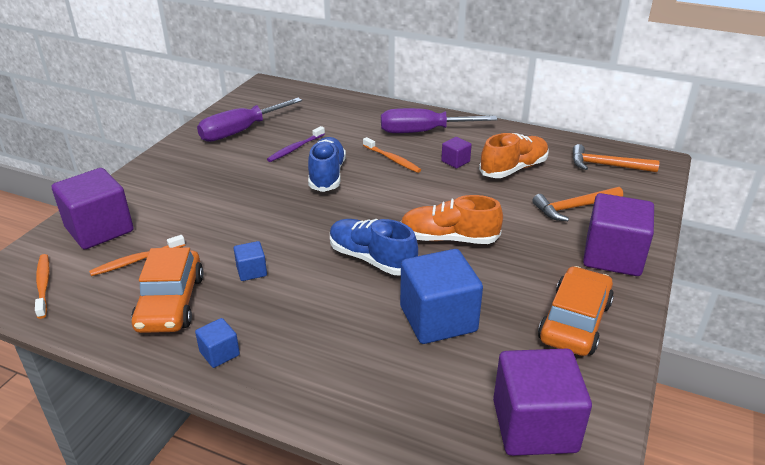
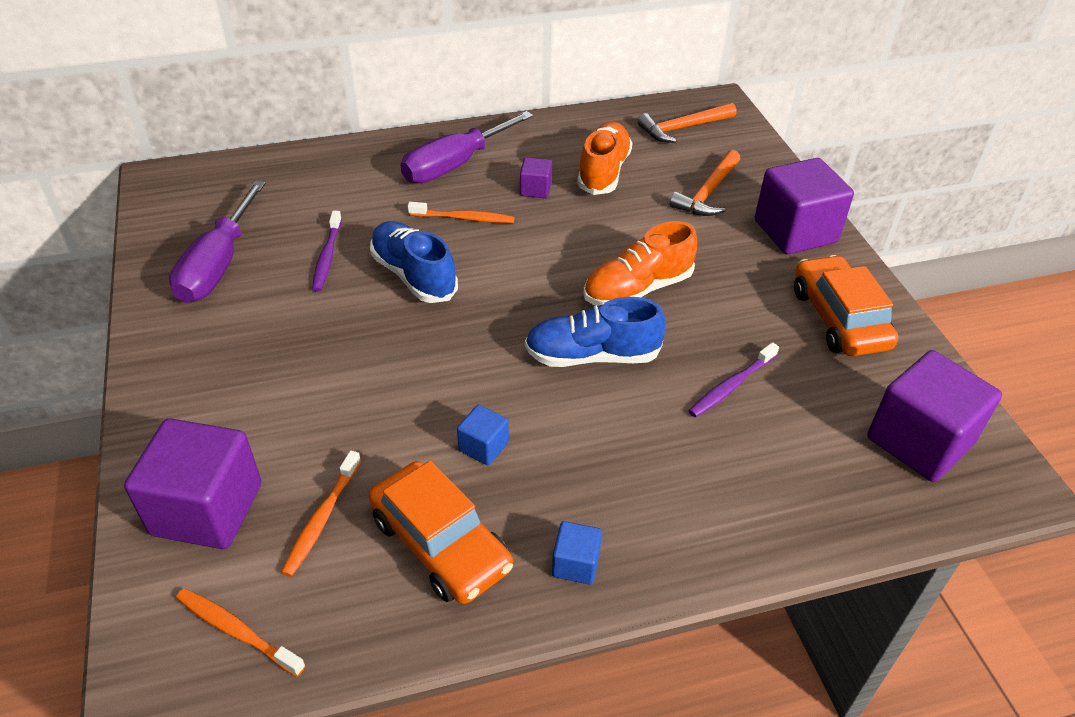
camera: 40 degrees left, 10 degrees up
(438, 319) = (731, 386): blue cube -> purple toothbrush

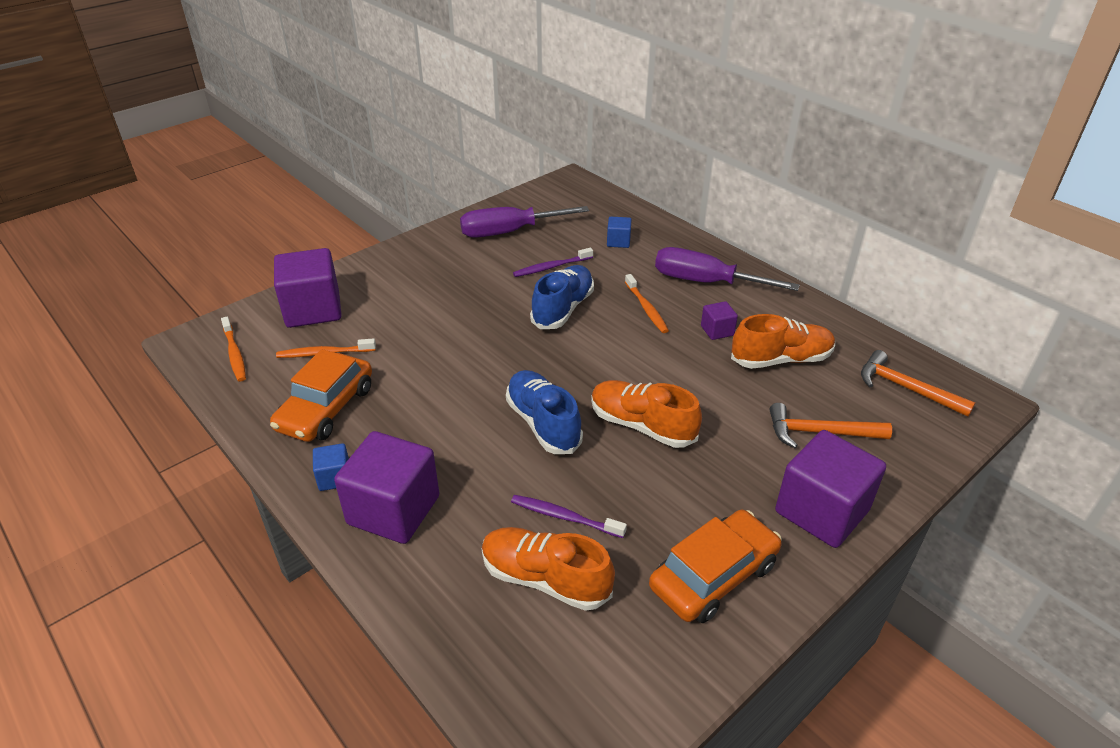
camera: 65 degrees right, 5 degrees down
(237, 631) = (234, 354): orange toothbrush -> orange toothbrush turned 150 degrees clockwise
(483, 446) = (418, 399): blue cube -> blue cube (618, 242)
(803, 426) = (545, 579): none -> orange shoe
(919, 441) = (580, 678): purple cube -> purple cube (393, 510)

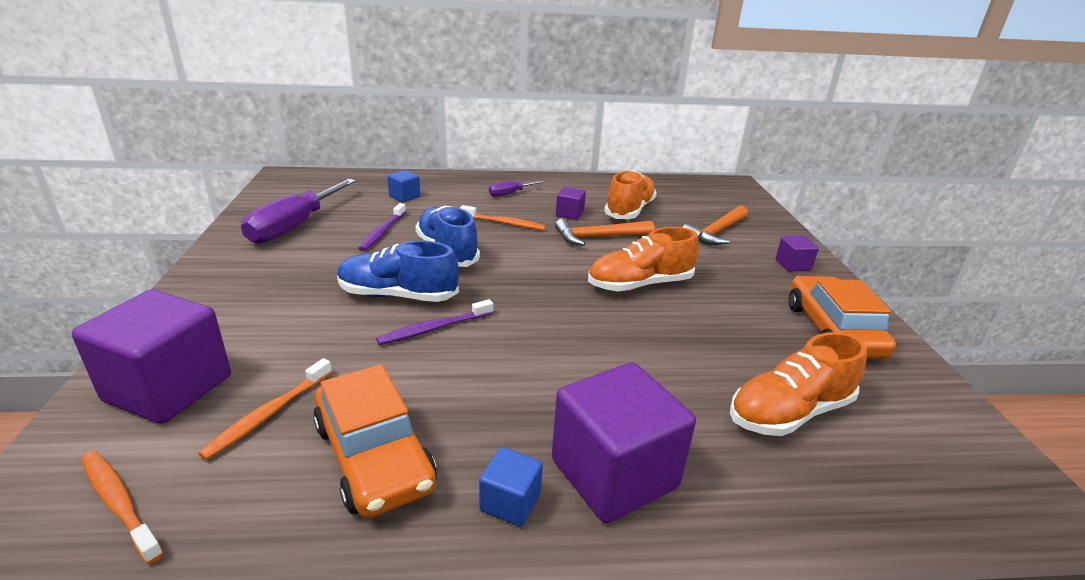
camera: 55 degrees left, 10 degrees down
(234, 354) = (119, 503): orange toothbrush -> orange toothbrush turned 150 degrees counterclockwise
(543, 423) = (584, 325): blue shoe -> blue shoe (398, 295)
(564, 517) = (716, 367): purple toothbrush -> purple toothbrush (434, 328)
(705, 282) = (510, 193): purple screwdriver -> purple screwdriver, size x0.48
(821, 511) = (793, 265): purple cube -> purple cube, size x0.47
(906, 388) = (701, 194): orange hammer -> orange hammer (598, 237)

